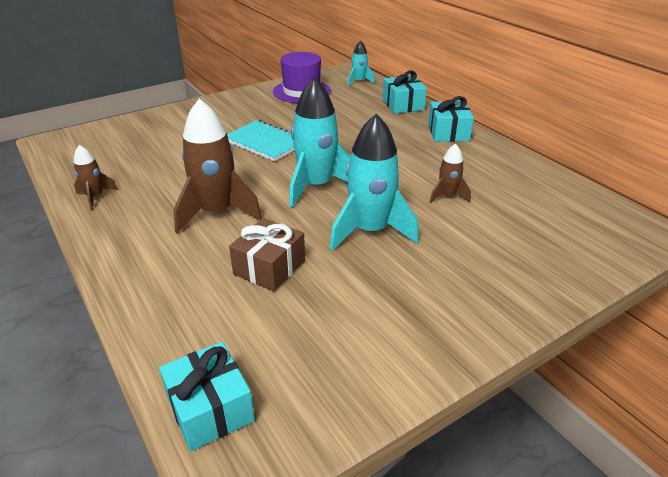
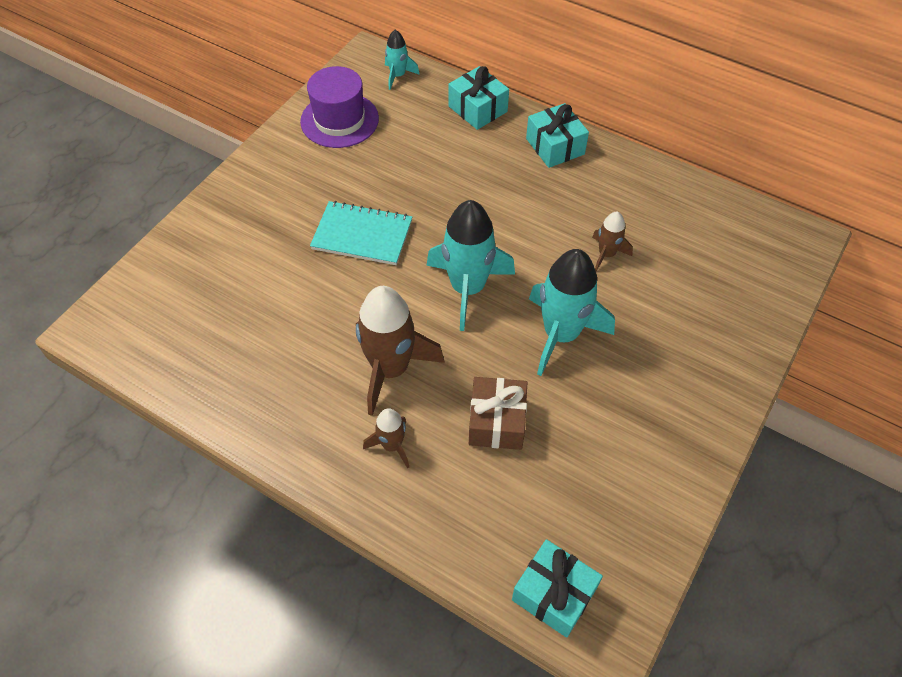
camera: 25 degrees left, 20 degrees up
(95, 197) = (236, 399): brown rocket -> brown rocket (392, 445)

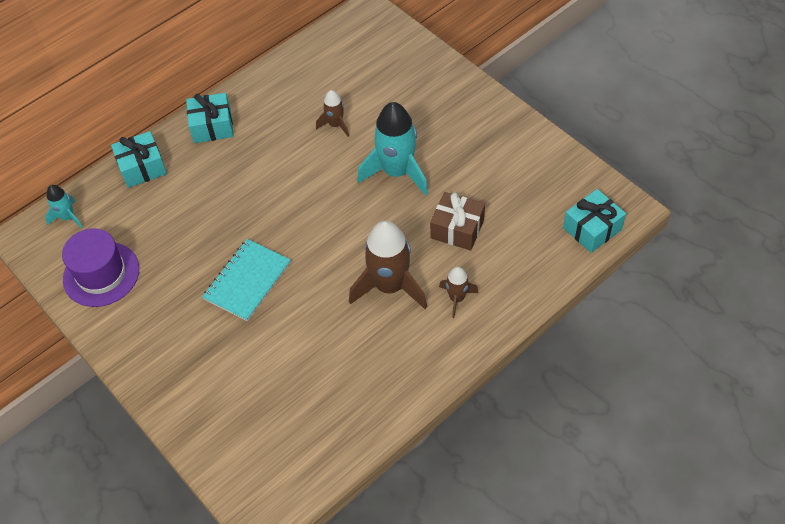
camera: 70 degrees left, 0 degrees up
(467, 288) = (332, 219): turquoise rocket -> none

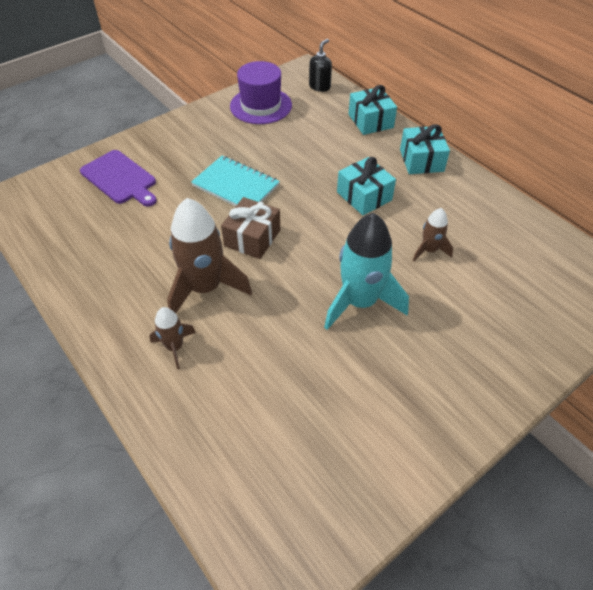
camera: 90 degrees right, 5 degrees down
(68, 217) = (320, 86): turquoise rocket -> black soap dispenser
(233, 397) = (120, 179): none -> purple cutting board
(457, 229) = (270, 355): brown gift -> brown gift (252, 238)
(592, 229) = (247, 523): turquoise gift -> turquoise gift (364, 196)

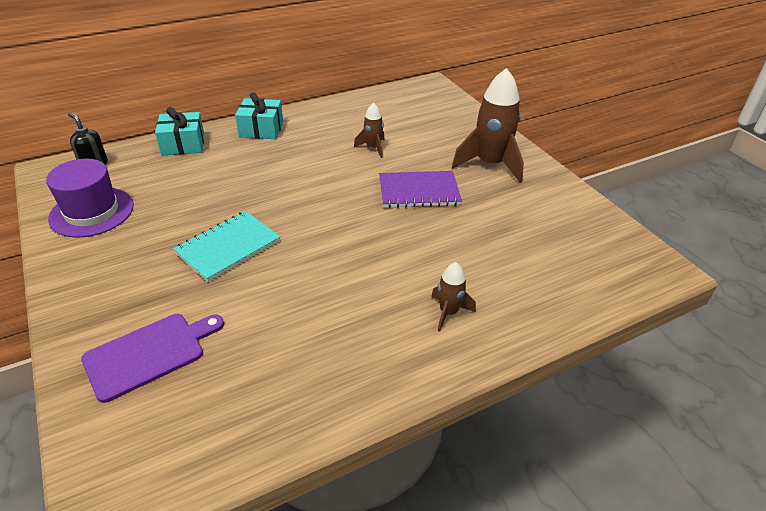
camera: 80 degrees left, 10 degrees down
(205, 288) = (376, 284): brown rocket -> brown rocket (490, 164)
(252, 238) = (317, 244): brown gift -> none
(360, 302) = (419, 191): turquoise rocket -> purple notebook
(364, 196) = (292, 167): turquoise gift -> none

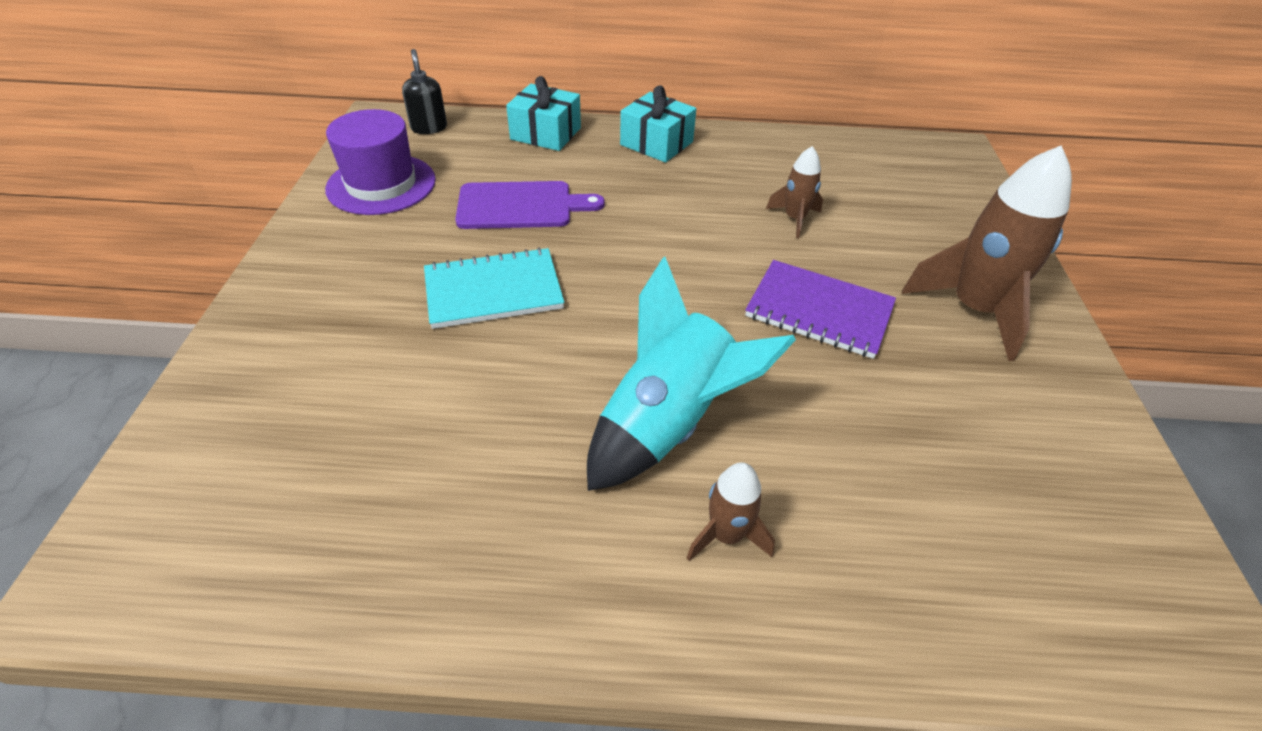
camera: 30 degrees right, 5 degrees up
(149, 354) = (294, 396): purple cutting board -> purple cutting board (520, 206)
(383, 275) = (668, 423): none -> turquoise rocket

